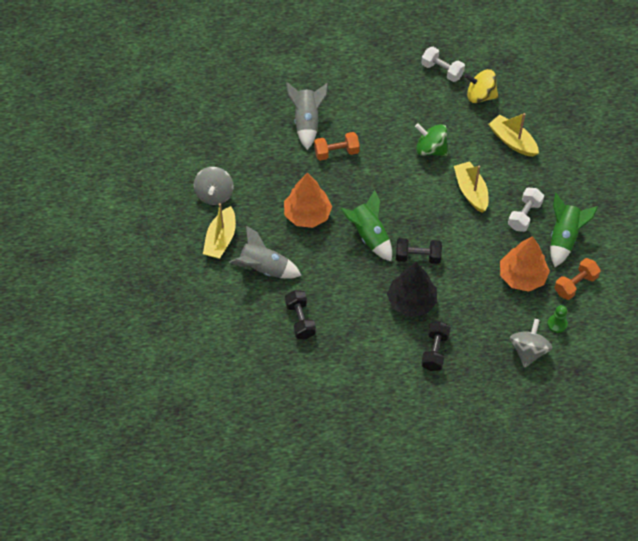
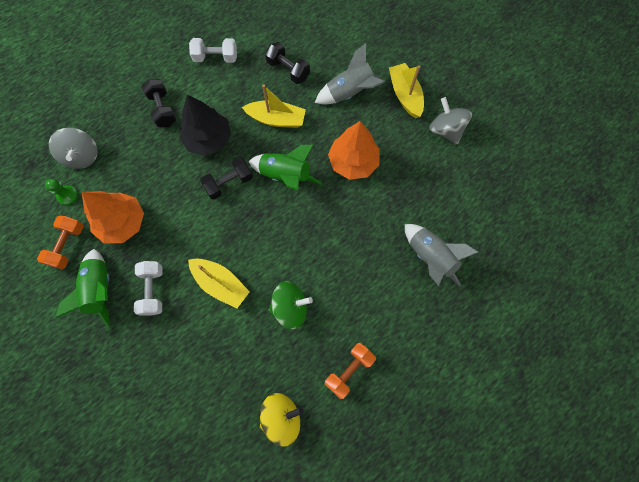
camera: 145 degrees right, 15 degrees up
(336, 152) = (377, 242): orange dumbbell -> orange dumbbell (349, 370)
(442, 71) = (345, 424): white dumbbell -> white dumbbell (216, 58)
(512, 141) = (212, 376): yellow boat -> yellow boat (276, 119)

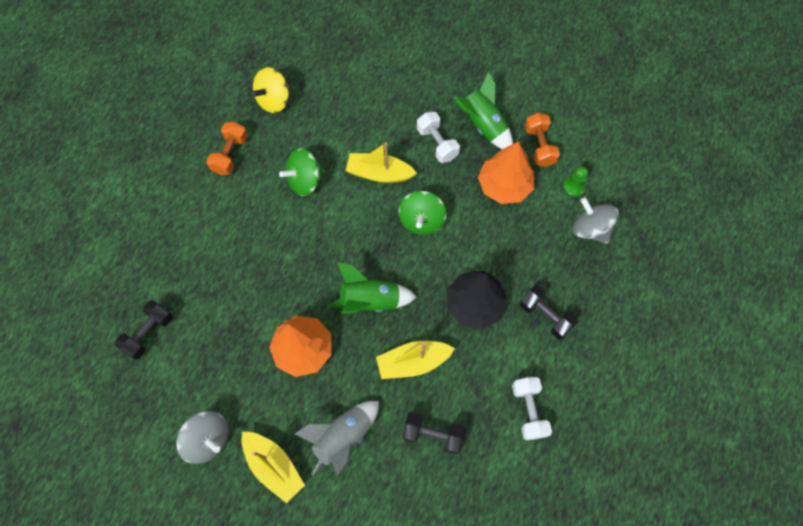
camera: 155 degrees right, 5 degrees down
(209, 223) = (421, 221): none -> green spinning top
(216, 58) = (528, 410): white dumbbell -> white dumbbell turned 75 degrees counterclockwise
(229, 183) = (425, 267): black dumbbell -> black dumbbell (149, 333)
(430, 257) = (185, 282): grey rocket -> none

